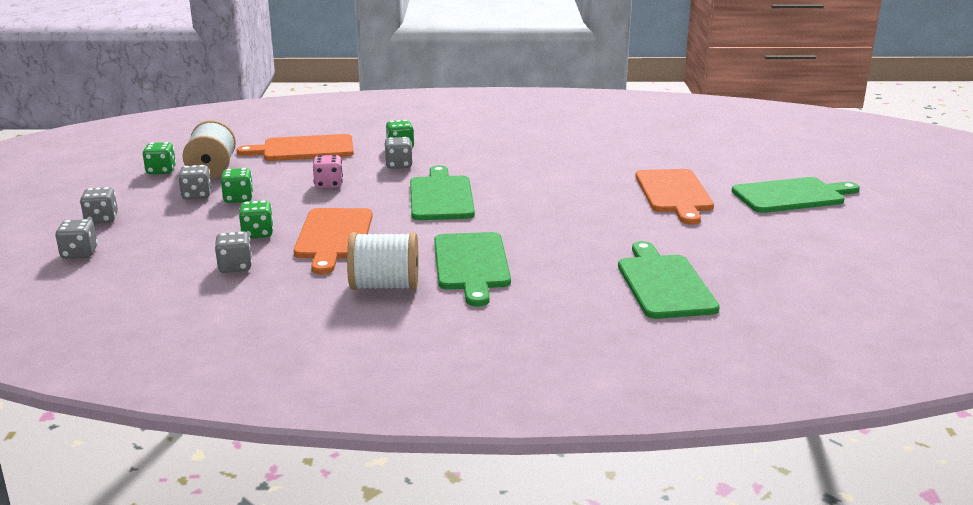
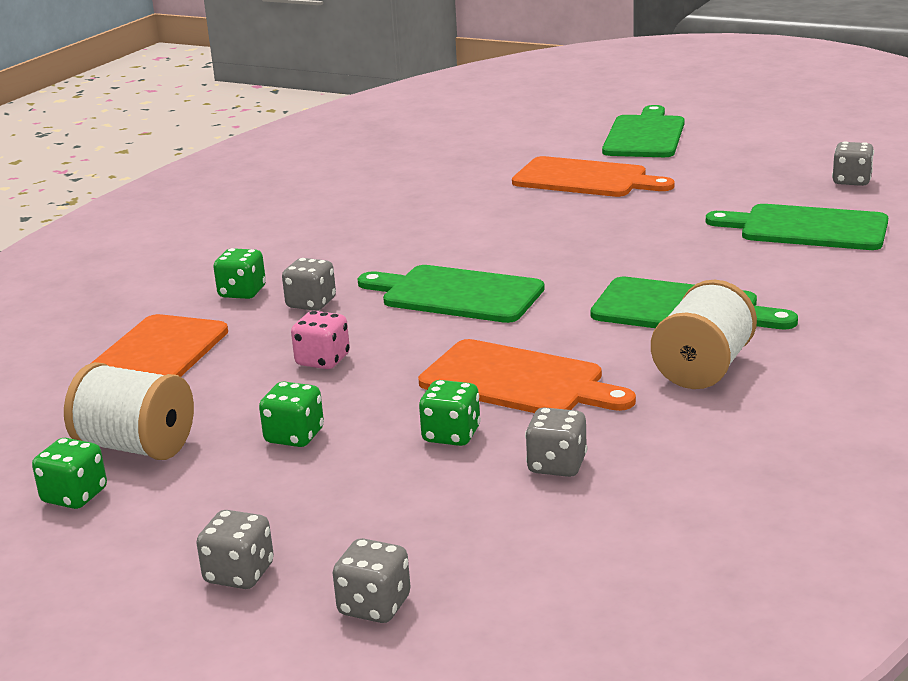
camera: 60 degrees left, 0 degrees up
(197, 195) = (236, 471): grey dice -> grey dice (851, 181)

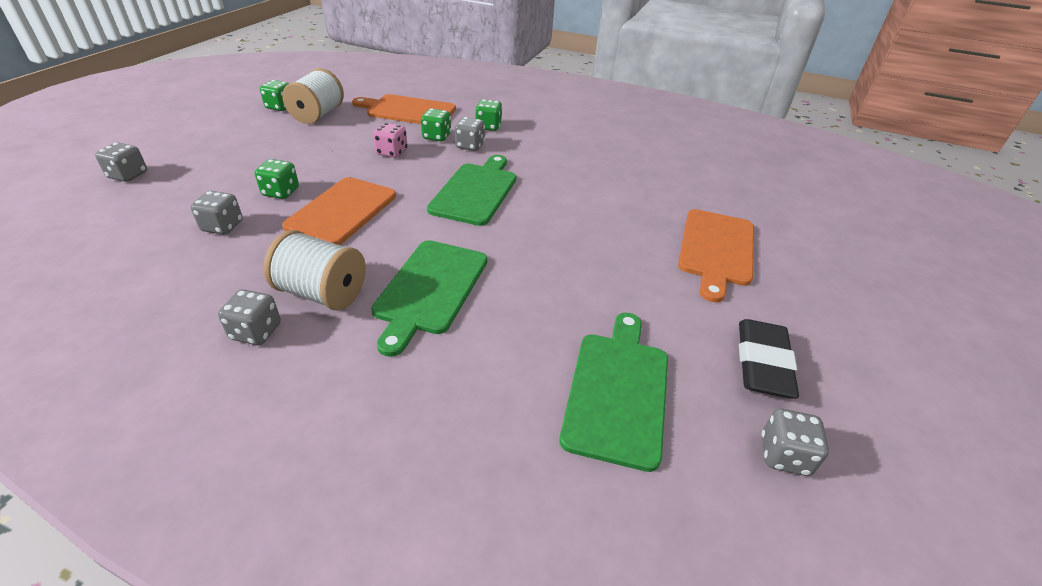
camera: 80 degrees right, 15 degrees up
(239, 574) = (185, 144): grey dice -> grey dice (256, 332)
(294, 436) = (306, 149): green dice -> green dice (436, 137)
(645, 135) = (859, 291): green cutting board -> none
(754, 177) = (762, 363): none -> black eraser

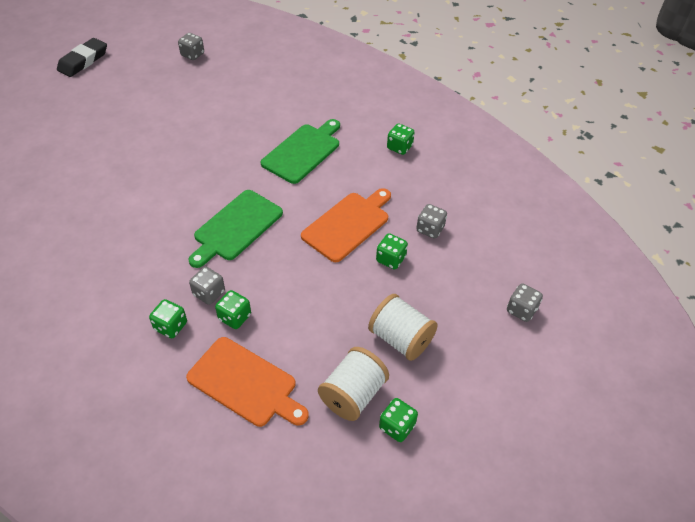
camera: 160 degrees left, 10 degrees up
(256, 332) = (399, 147): grey dice -> green dice
(322, 293) = (364, 162): white spool -> white spool (400, 339)
(392, 152) = (288, 298): pink dice -> none
(618, 391) = (238, 86): green cutting board -> none
(716, 250) = (109, 140): orange cutting board -> none
(762, 363) = (161, 82): black eraser -> black eraser (83, 61)

